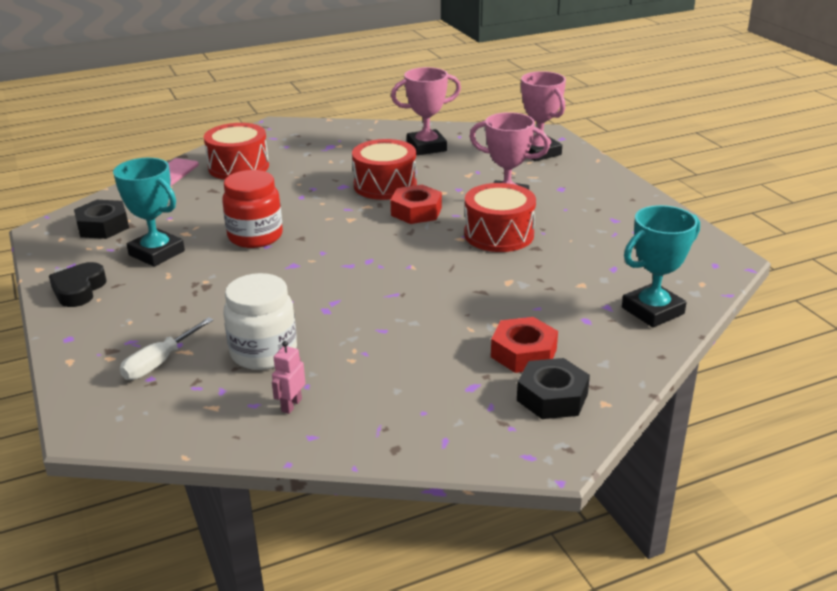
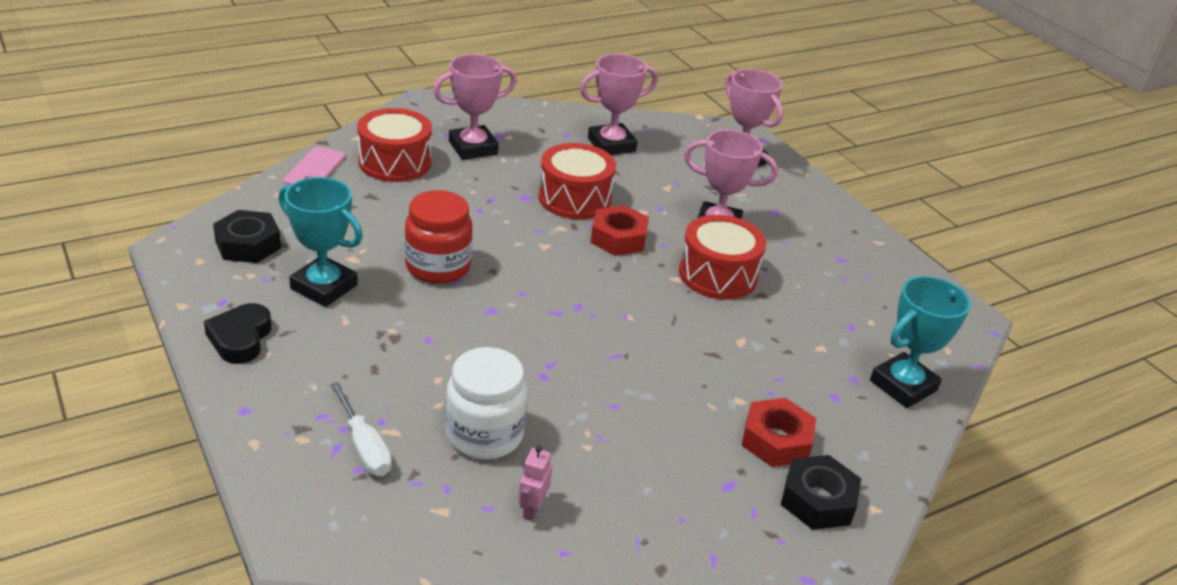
camera: 10 degrees left, 5 degrees up
(159, 362) = (364, 447): white screwdriver -> white screwdriver turned 60 degrees counterclockwise
(307, 154) = (473, 148): none -> pink trophy

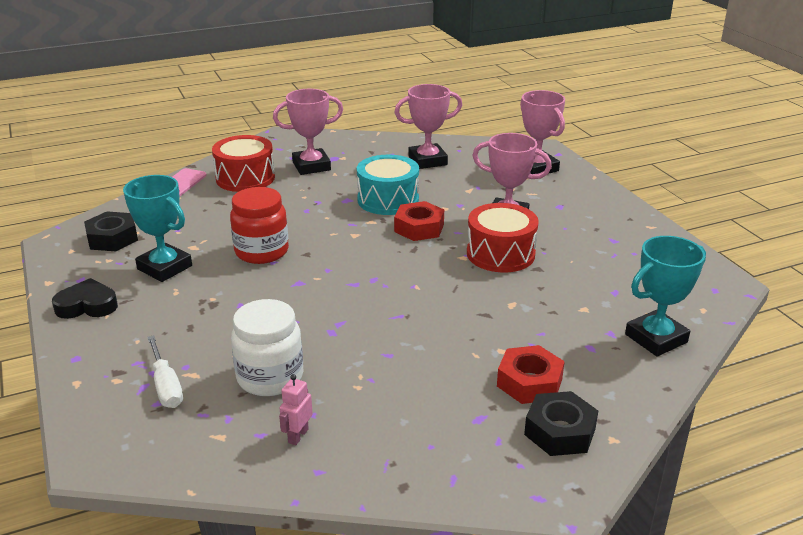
camera: 10 degrees right, 5 degrees down
(240, 338) = (87, 305): black heart -> black heart turned 75 degrees clockwise
(574, 198) = (388, 200): red drum -> turquoise drum

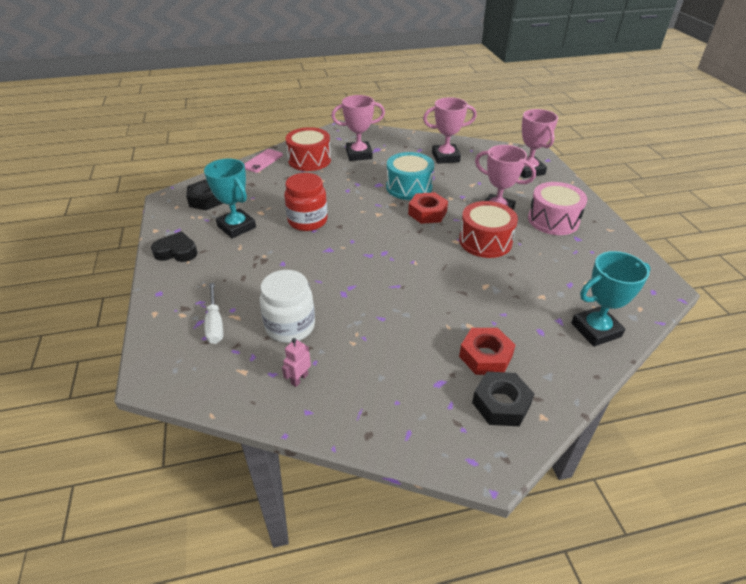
camera: 10 degrees right, 10 degrees up
(579, 222) = (553, 220): none -> pink drum

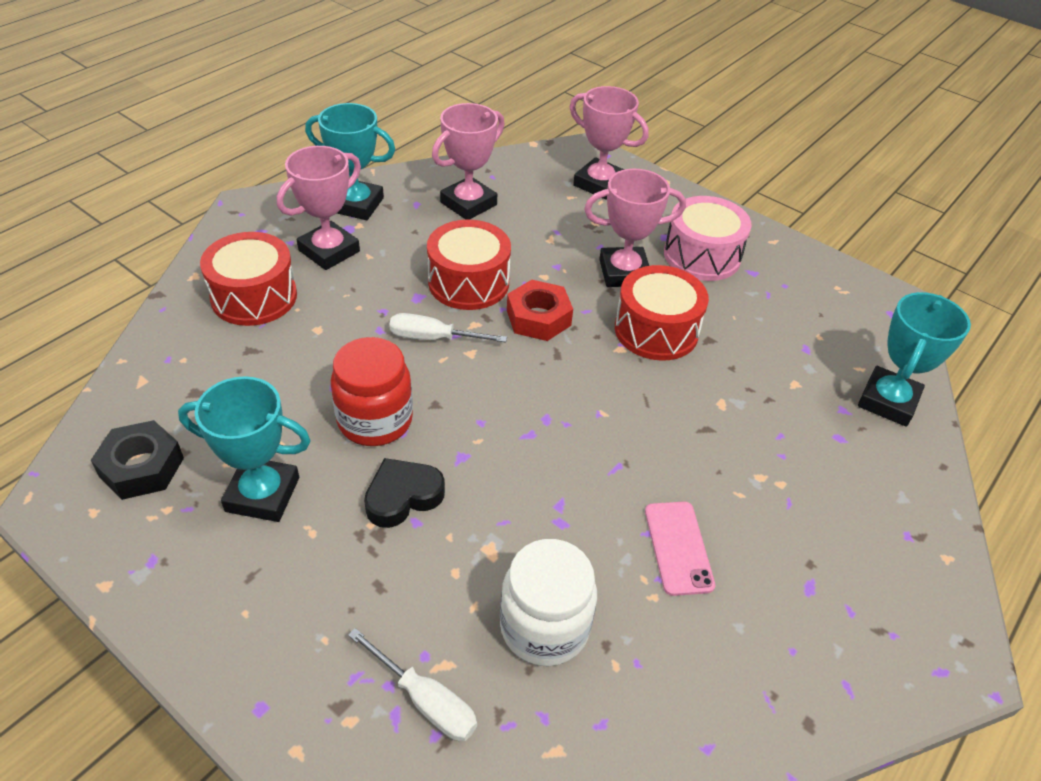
camera: 40 degrees left, 5 degrees up
(176, 252) = (202, 606): black heart -> black heart (403, 496)
(262, 161) = (166, 334): pink phone -> pink phone (678, 547)
(299, 379) = (645, 705): pink robot -> none
(367, 202) = (433, 338): none -> white screwdriver
(391, 141) = (356, 205): none -> turquoise trophy
(409, 187) = (468, 282): turquoise drum -> red drum
(485, 356) = (820, 512): red nut -> none
(501, 404) = (895, 570): black nut -> none

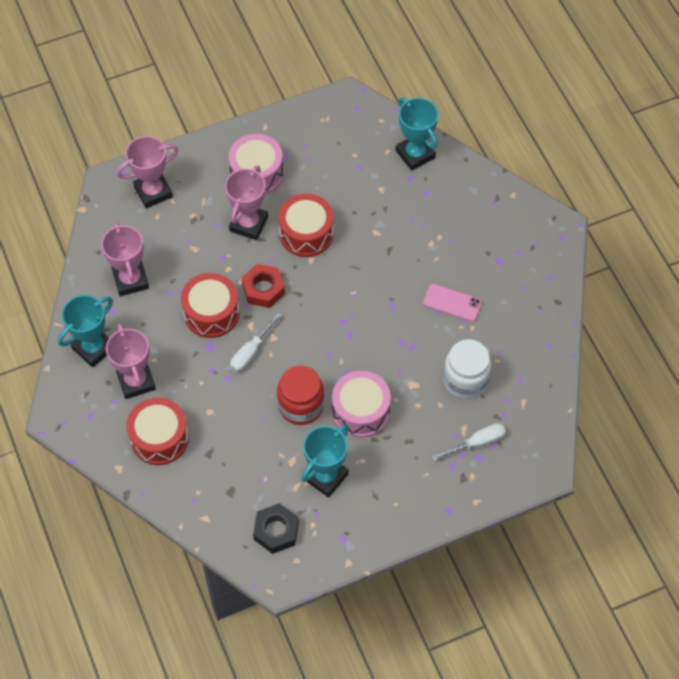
camera: 60 degrees left, 15 degrees up
(403, 496) = (360, 411): black heart -> pink drum

